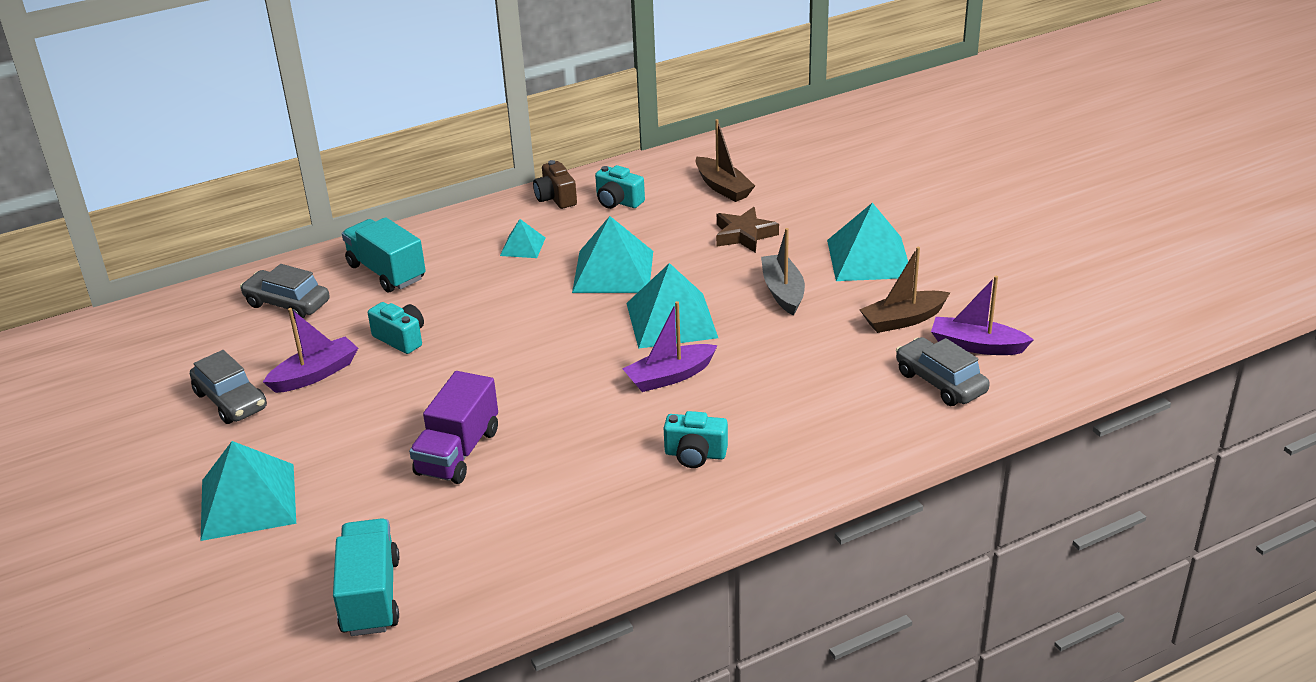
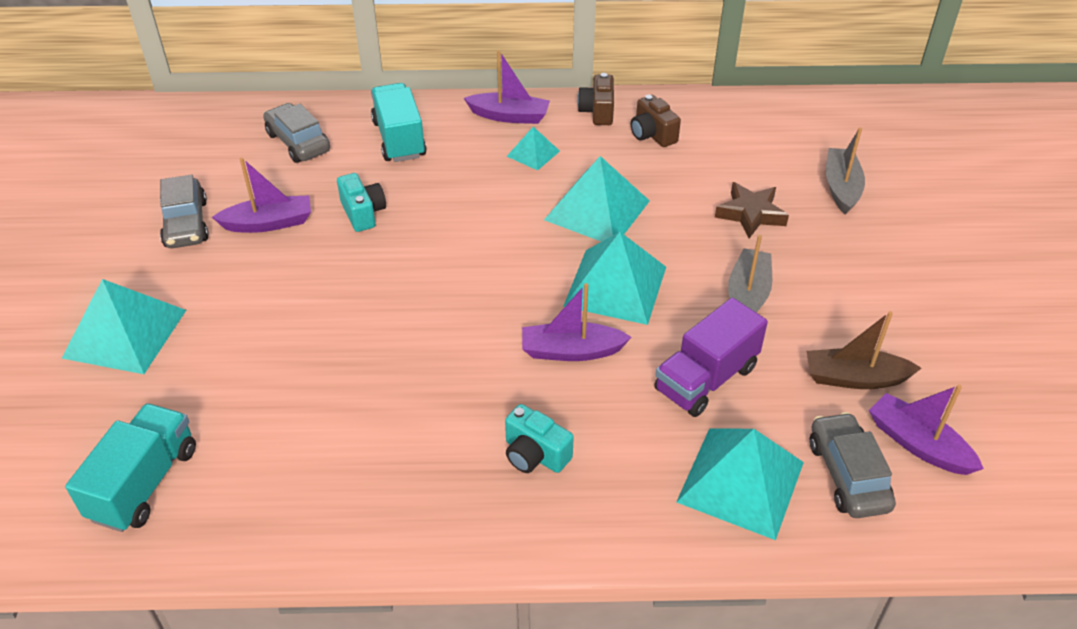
camera: 25 degrees right, 10 degrees up
(458, 452) = (325, 356): purple truck -> purple truck (706, 379)
(477, 224) = (509, 116): none -> purple boat
(618, 201) = (652, 134): turquoise camera -> brown camera
(723, 187) = (764, 152): brown boat -> none
(803, 194) = (841, 188): none -> grey boat
(869, 258) = (864, 288): turquoise pyramid -> turquoise pyramid (740, 482)

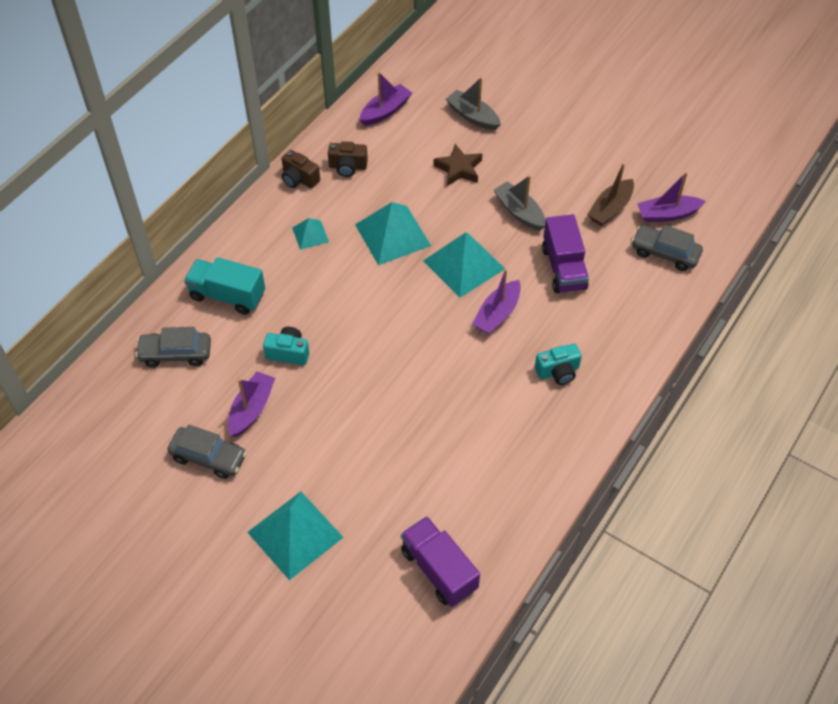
camera: 55 degrees left, 10 degrees up
(144, 483) = (439, 569): turquoise truck -> purple truck
(509, 116) = (259, 225): purple boat -> purple boat (385, 111)
(740, 482) = (638, 297): turquoise pyramid -> none

